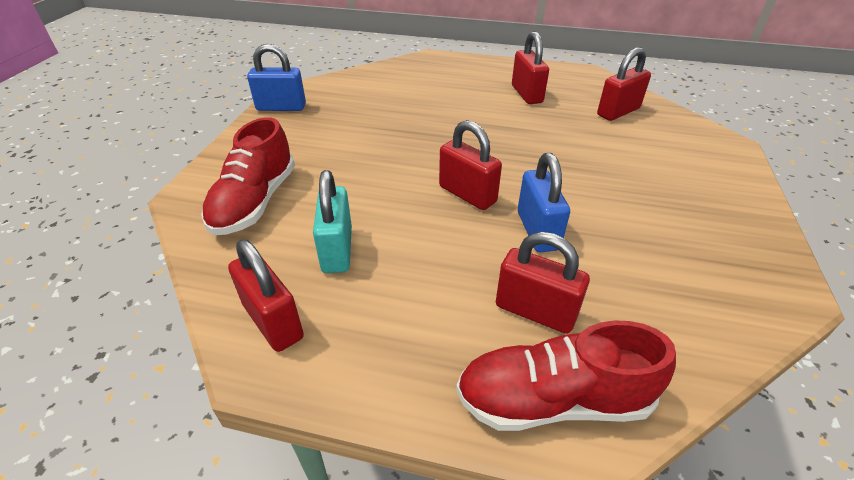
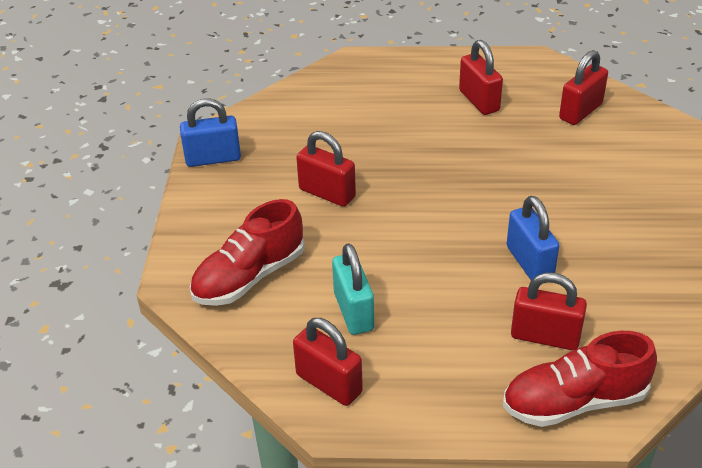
camera: 10 degrees left, 0 degrees up
(255, 202) = (249, 277): red shoe -> red shoe turned 45 degrees clockwise
(467, 194) = (454, 235): red padlock -> red padlock (327, 193)

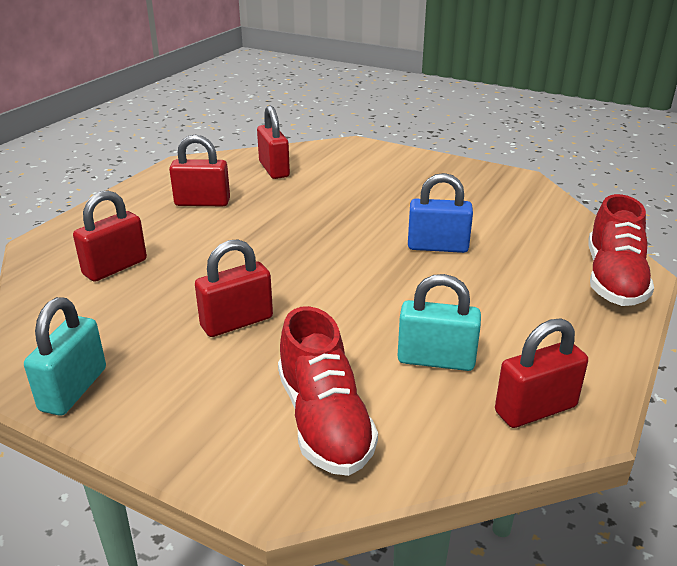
camera: 65 degrees left, 10 degrees down
(213, 158) = (73, 389): blue padlock -> turquoise padlock
(545, 337) = (532, 268): red padlock -> red padlock (115, 267)

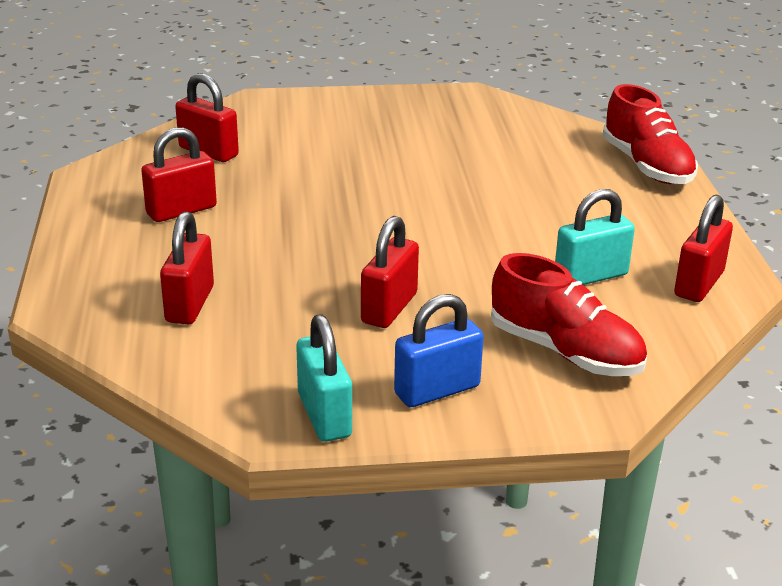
camera: 35 degrees left, 0 degrees up
(437, 247) = (477, 182): blue padlock -> blue padlock (437, 390)

